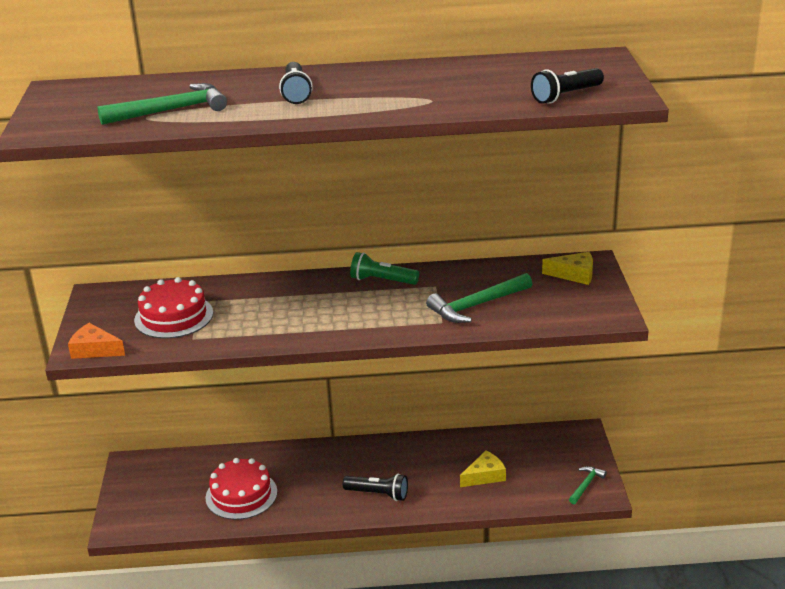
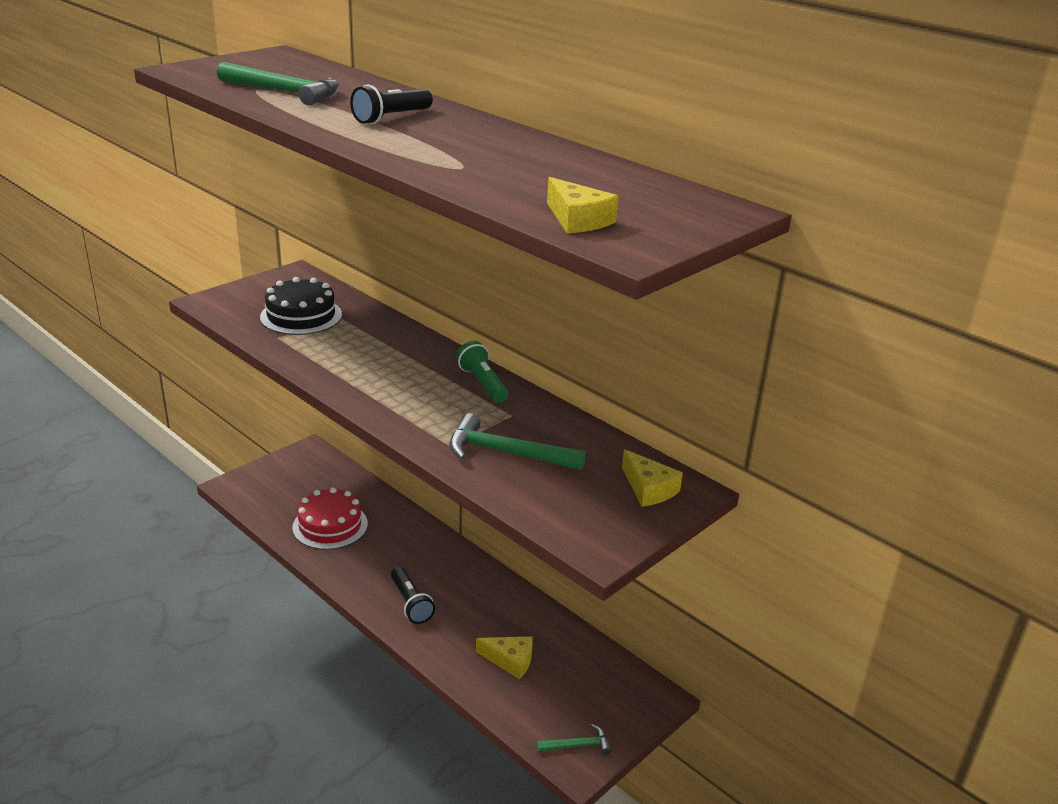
camera: 45 degrees right, 0 degrees up
(94, 350) = (215, 306): orange cheese -> none
(174, 316) = (301, 316): red cake -> black cake
(566, 96) = (577, 220): black flashlight -> yellow cheese

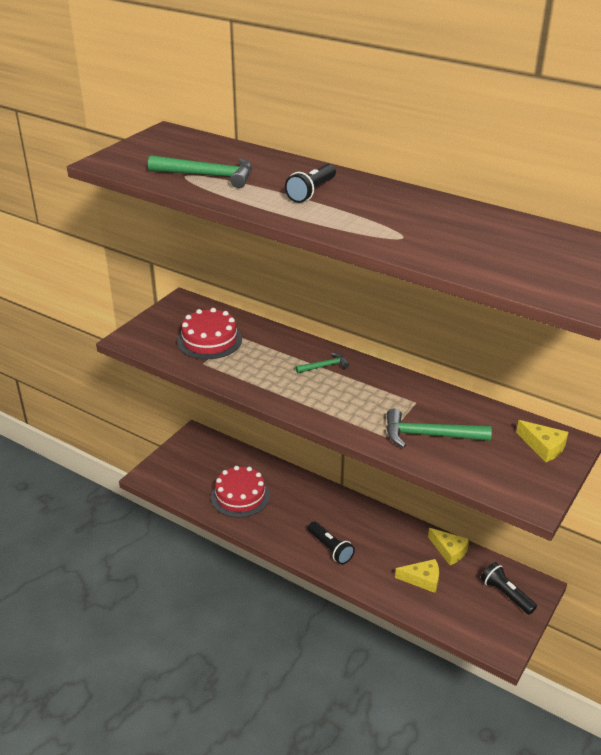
camera: 10 degrees left, 5 degrees up
(301, 316) = (209, 340): black cake -> red cake
(482, 384) = (380, 378): green flashlight -> none
(577, 220) = (522, 276): yellow cheese -> yellow cheese (449, 551)
(578, 745) = (497, 635): green hammer -> green hammer (324, 366)
(611, 698) = (506, 594): none -> black flashlight

